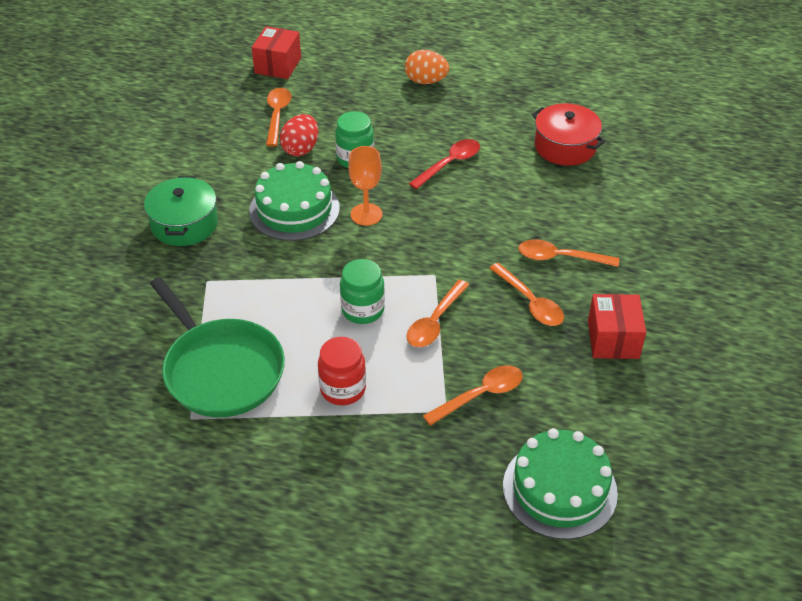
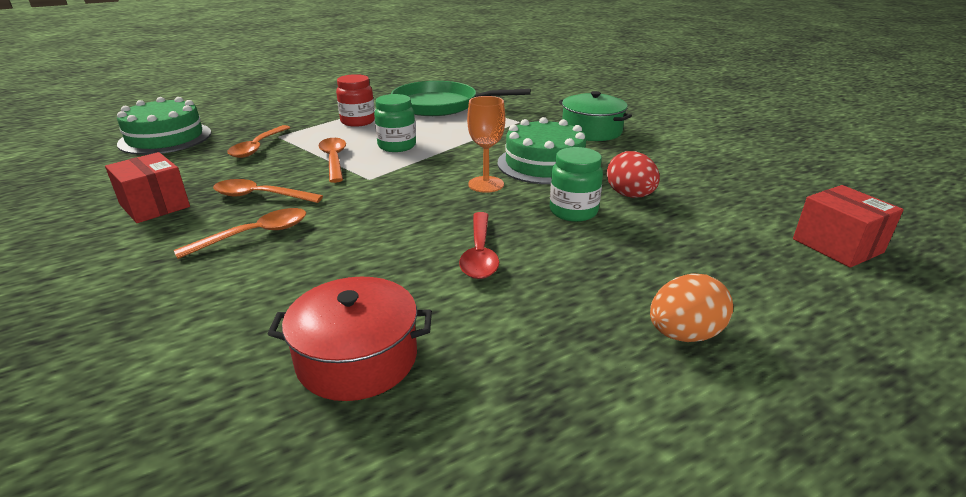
camera: 135 degrees right, 15 degrees down
(277, 116) = (709, 206): orange spoon -> none

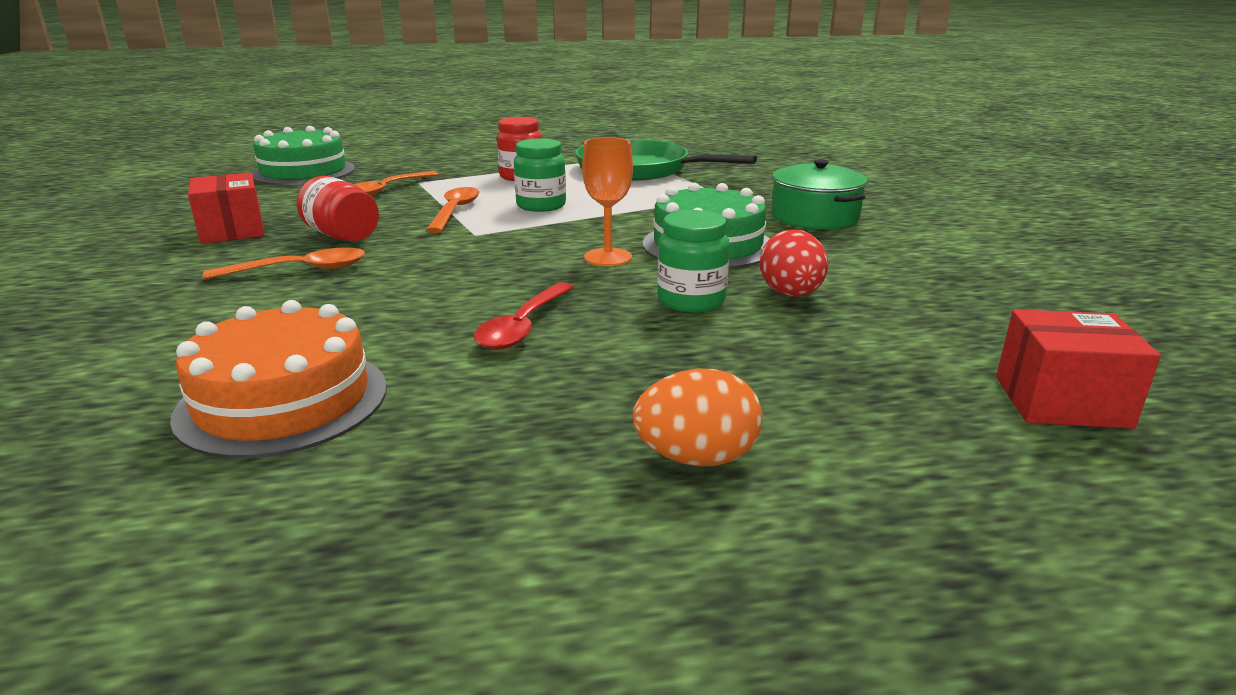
camera: 20 degrees right, 5 degrees down
(261, 196) = (342, 236): orange spoon -> red jar
(357, 358) = (283, 401): red pot -> orange cake
(837, 246) = (1061, 401): red box -> red box turned 75 degrees counterclockwise

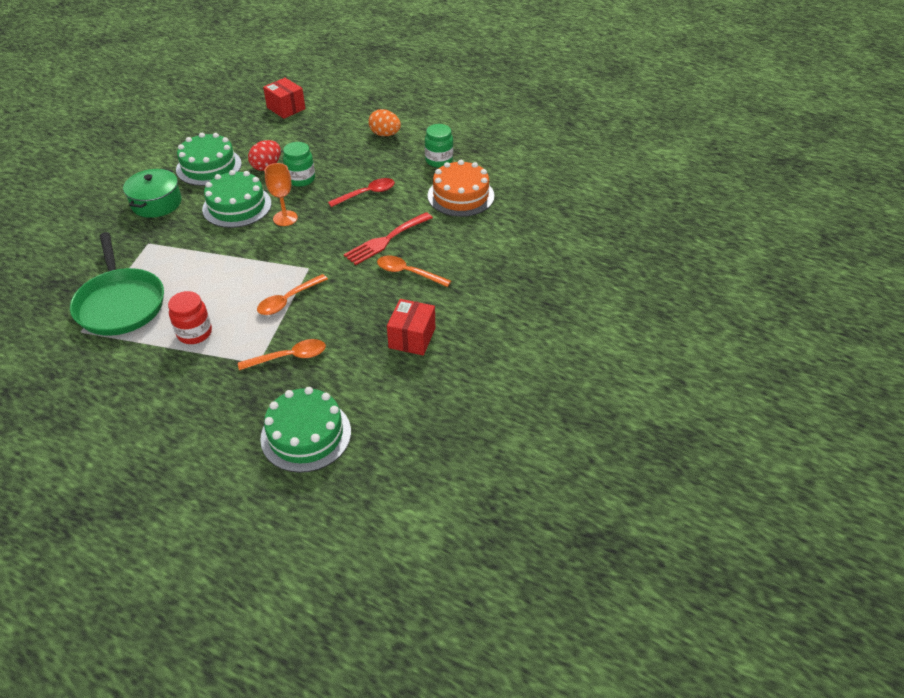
camera: 140 degrees left, 20 degrees up
(342, 236) = (366, 300): red jar -> none
(388, 287) = (385, 240): none -> red fork
(541, 206) = (242, 282): green jar -> green jar (439, 161)
(871, 263) = (209, 167): none -> green cake

